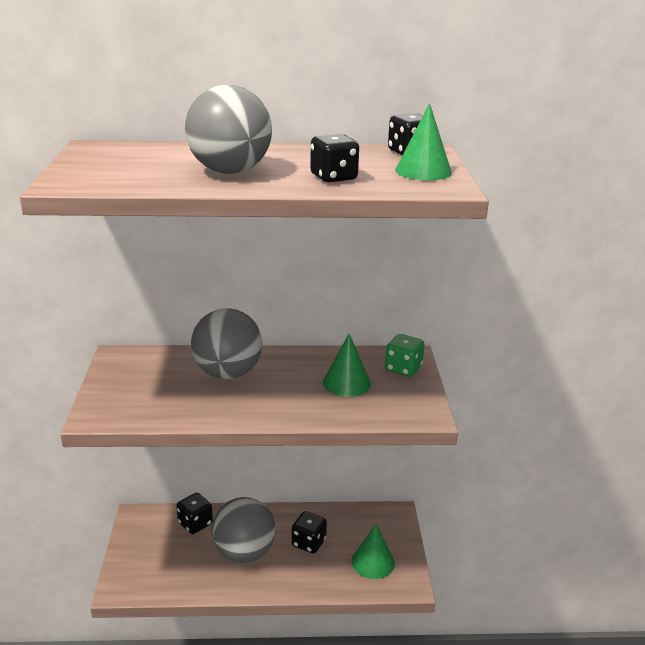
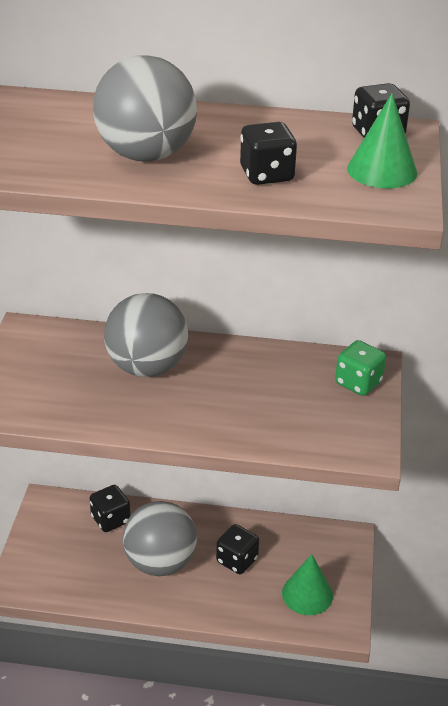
camera: 10 degrees right, 10 degrees up
(346, 383) = (284, 395): green cone -> none

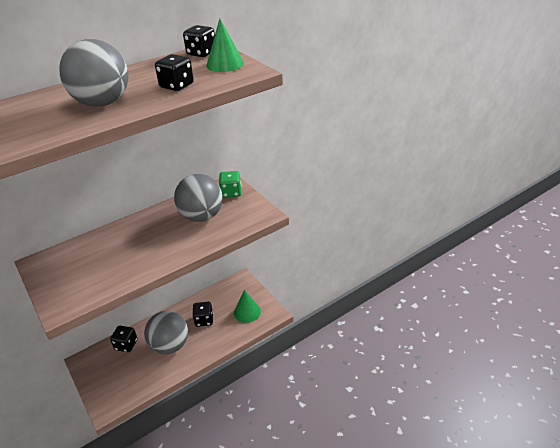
camera: 40 degrees left, 0 degrees up
(147, 367) = (127, 241): grey ball -> grey ball (202, 216)

